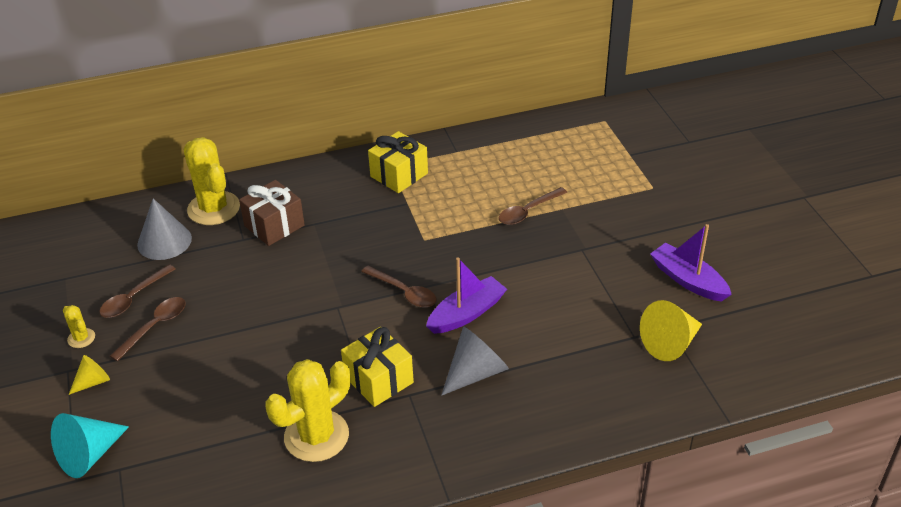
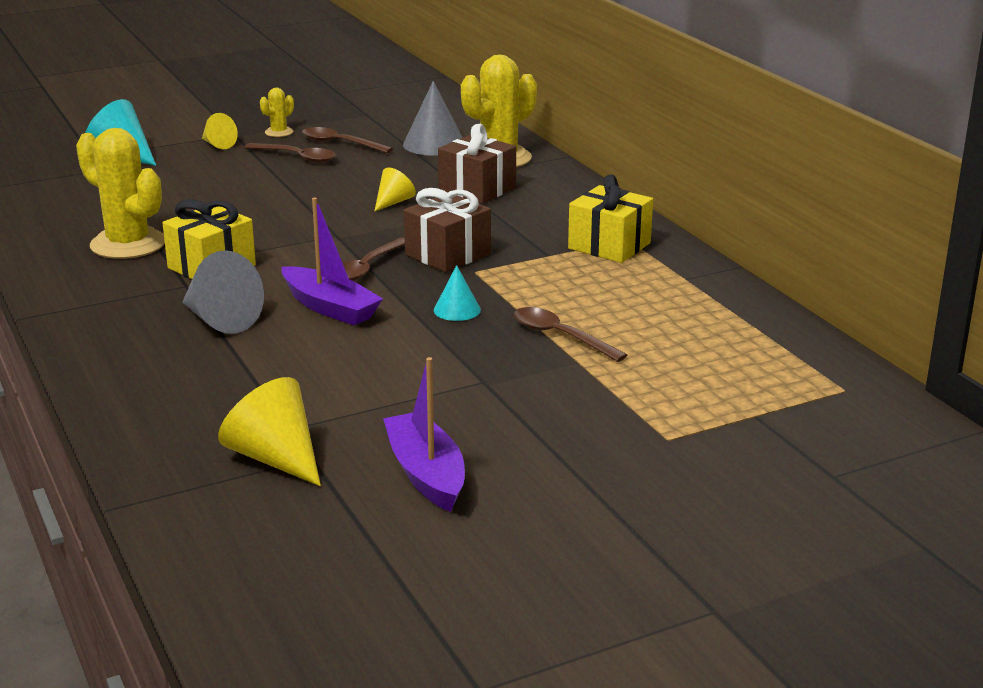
camera: 80 degrees right, 15 degrees down
(283, 272) = (393, 202): none -> yellow cone
(392, 250) = (448, 254): none -> brown gift
(482, 252) = (457, 310): none -> turquoise cone
(688, 280) = (426, 474): purple boat -> purple boat turned 60 degrees counterclockwise

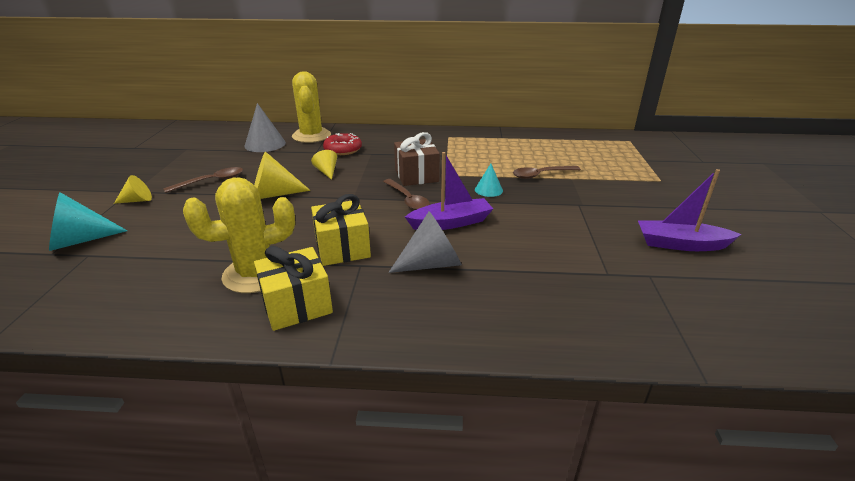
camera: 60 degrees left, 5 degrees up
(275, 458) = (647, 288): yellow cone -> yellow cone (273, 194)
(279, 132) = (159, 177): yellow cactus -> none
(340, 144) = (215, 165): brown spoon -> none
(477, 189) = (343, 149): brown gift -> red donut
(609, 246) = (451, 141): yellow gift -> yellow gift (297, 305)

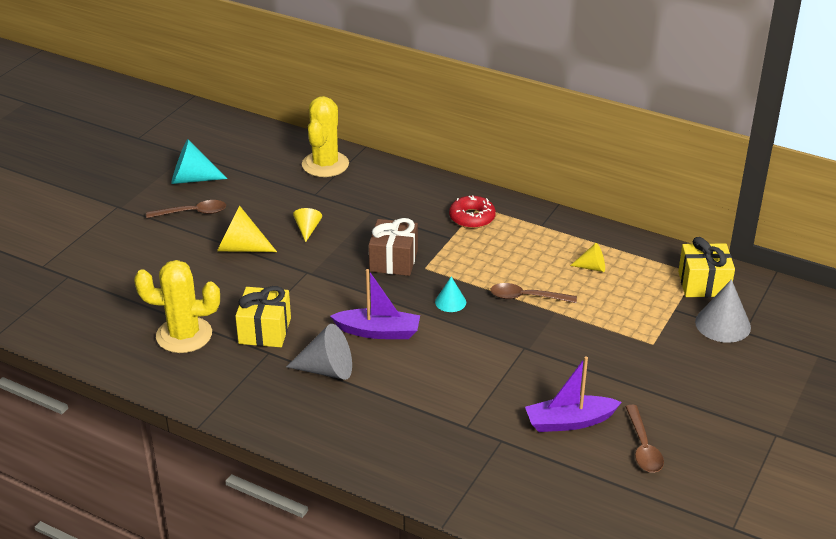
camera: 25 degrees right, 5 degrees up
(80, 240) = (65, 258): turquoise cone -> turquoise cone (192, 179)
(137, 200) = (120, 221): yellow cone -> yellow cone (592, 267)
(265, 144) = (269, 166): grey cone -> grey cone (723, 324)
(297, 305) = (200, 373): yellow gift -> yellow gift (703, 284)
(343, 149) = (345, 198): red donut -> red donut (472, 217)
(407, 200) = (360, 291): brown spoon -> brown spoon (643, 447)
(680, 244) = (569, 422): purple boat -> purple boat turned 45 degrees counterclockwise

